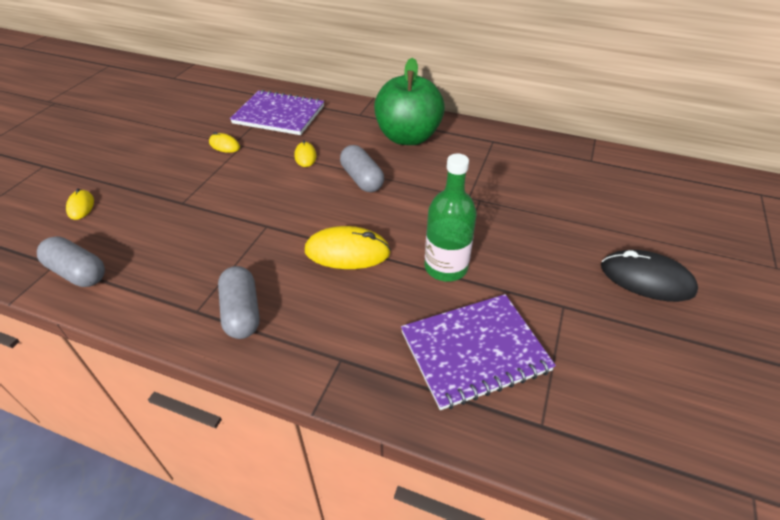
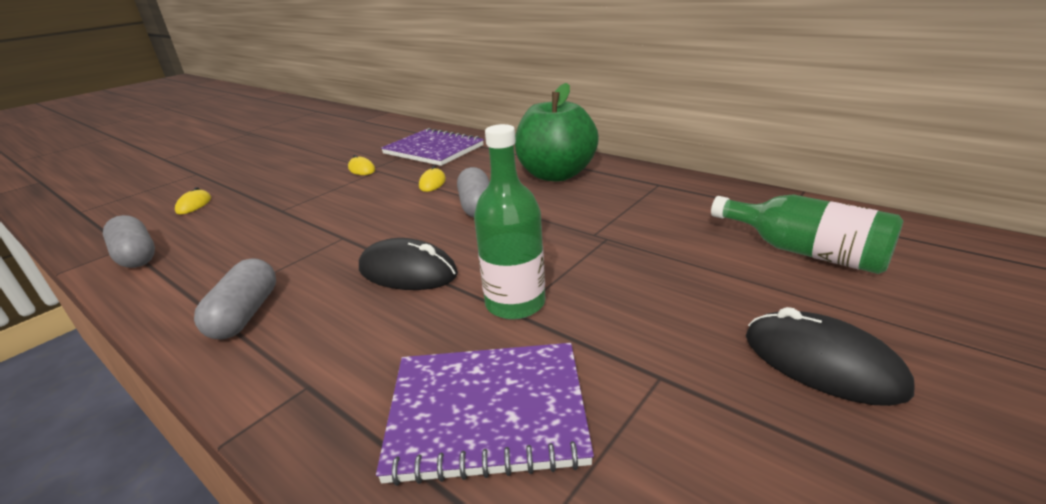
camera: 20 degrees right, 15 degrees down
(347, 252) = (408, 271): yellow mouse -> black mouse
(612, 195) = (805, 252): none -> green bottle

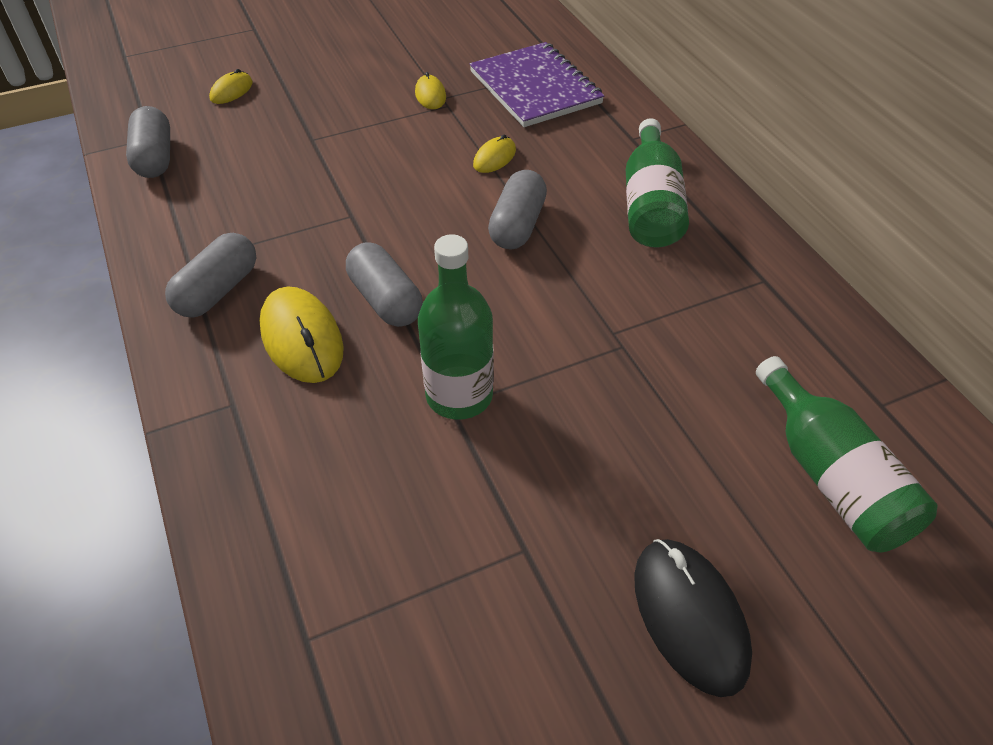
camera: 25 degrees right, 20 degrees up
(349, 317) = (302, 338): none -> yellow mouse
(408, 271) = (386, 300): black mouse -> grey capsule
(487, 412) = (354, 507): purple notebook -> none
(556, 174) = (650, 205): green apple -> green bottle

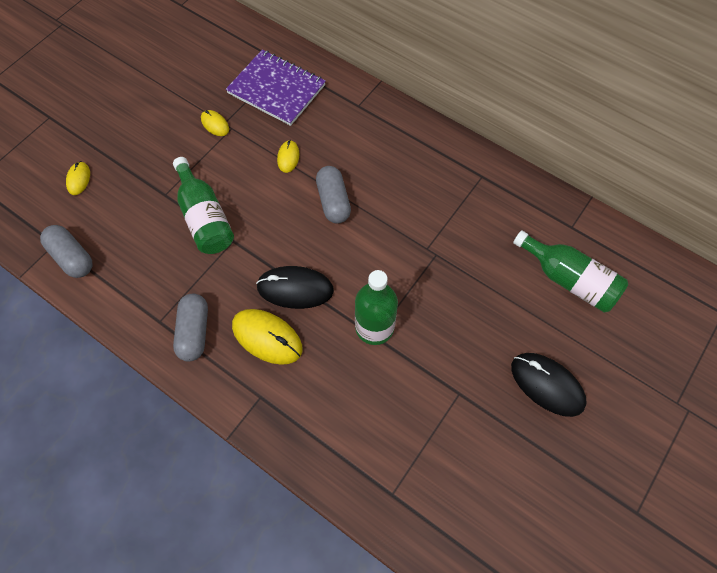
camera: 30 degrees left, 15 degrees up
(386, 300) = (295, 289): grey capsule -> black mouse
(650, 205) = (397, 152): green bottle -> green bottle (205, 217)

